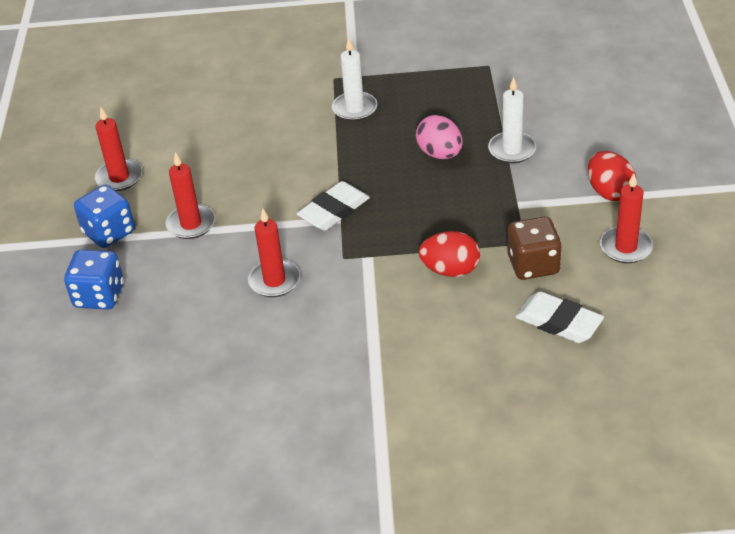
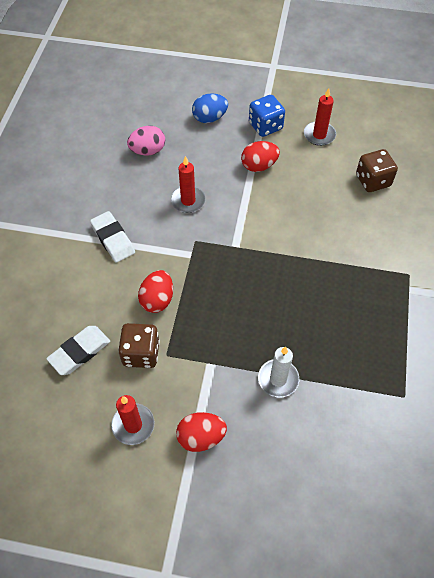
camera: 100 degrees right, 15 degrees up
(99, 296) = (209, 118): blue dice -> blue egg
(191, 224) = (259, 166): red candle -> red egg
(196, 120) = (372, 181): none -> brown dice
(334, 210) = (245, 244): white eraser -> white eraser (113, 239)
(354, 109) = (363, 280): white candle -> none
(440, 154) = (288, 325): pink egg -> pink egg (148, 151)

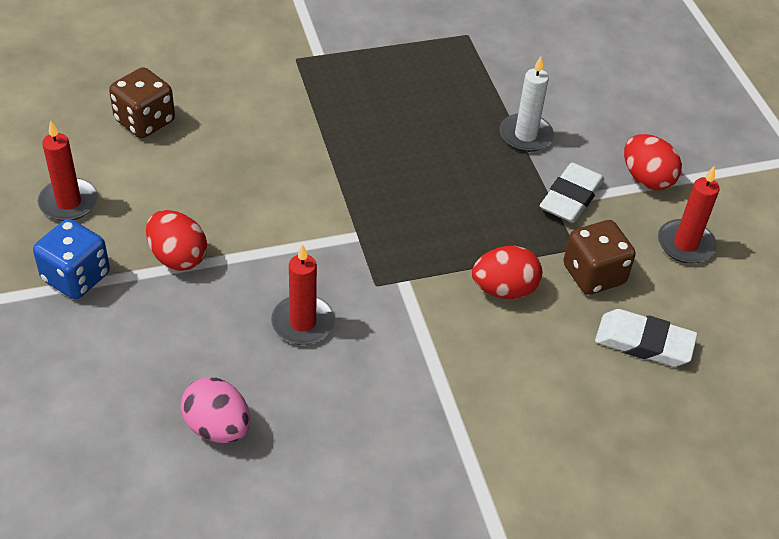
camera: 120 degrees left, 10 degrees down
(113, 239) = (438, 391): white eraser -> white eraser (571, 197)
(209, 118) = (87, 364): blue egg -> none

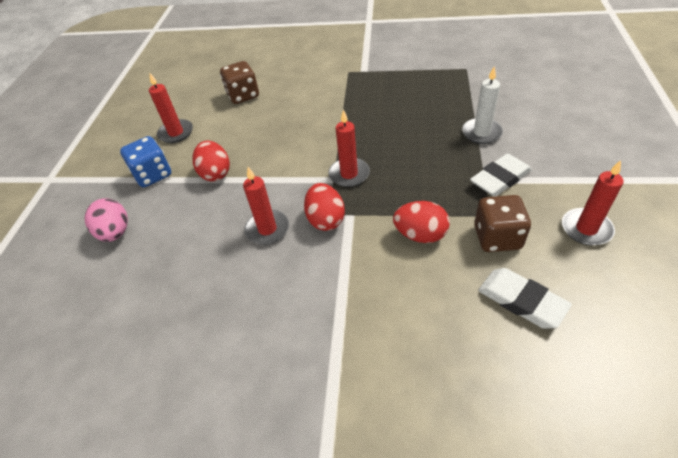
camera: 30 degrees right, 0 degrees up
(217, 427) = (174, 288): pink egg -> pink egg (115, 233)
(376, 224) = (349, 174): none -> red candle
(646, 179) = (567, 175): red egg -> red egg (325, 219)

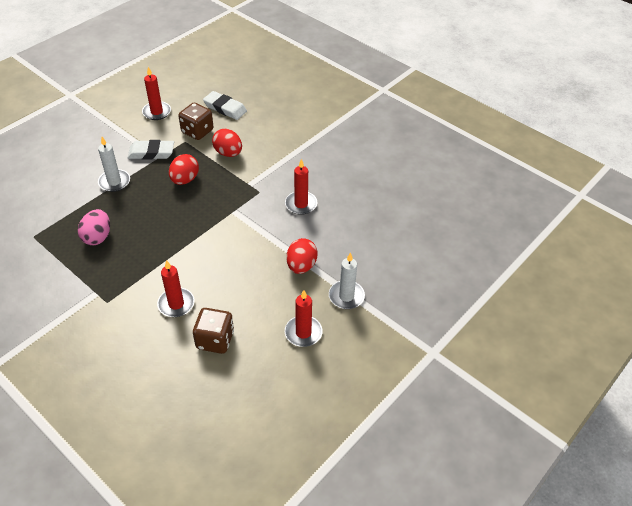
camera: 150 degrees left, 0 degrees up
(115, 233) = (395, 261): pink egg -> pink egg (97, 237)
(153, 175) = (346, 296): blue dice -> white candle
(325, 219) = (264, 189): red egg -> red egg (185, 180)
(349, 174) = (221, 207): red candle -> red candle (176, 304)
(521, 301) = (225, 108): white eraser -> white eraser turned 45 degrees counterclockwise

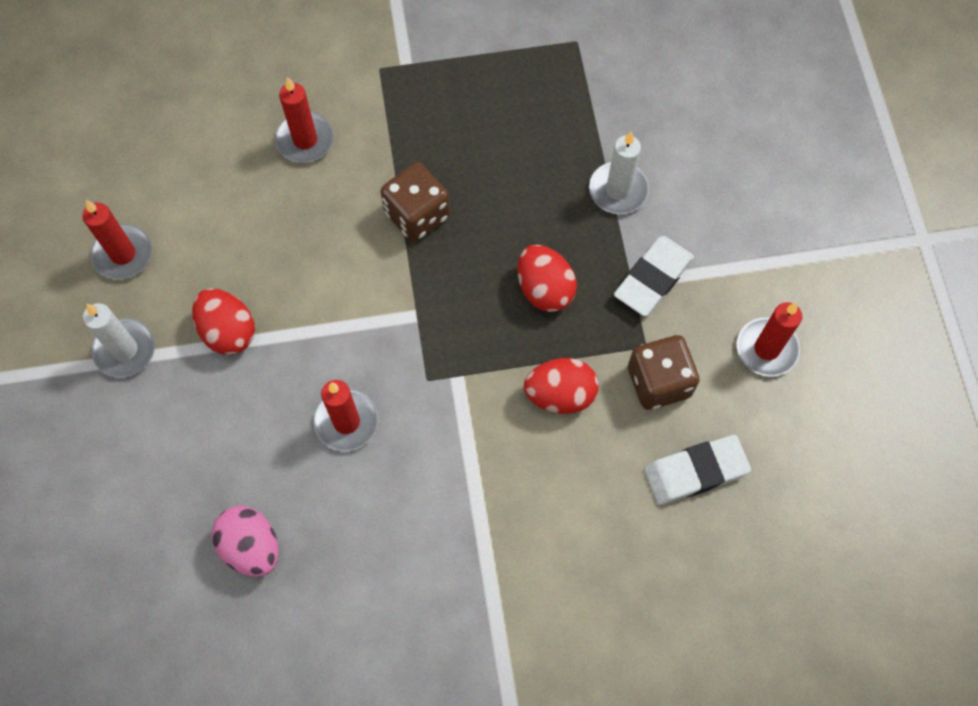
camera: 130 degrees right, 20 degrees up
(97, 237) = (510, 113): pink egg -> pink egg (251, 547)
(215, 340) = (209, 149): brown dice -> brown dice (417, 215)

